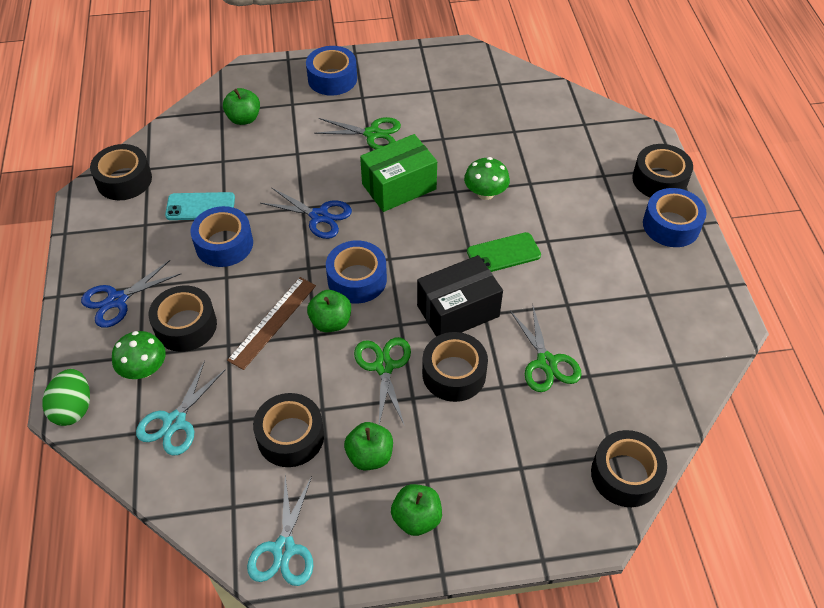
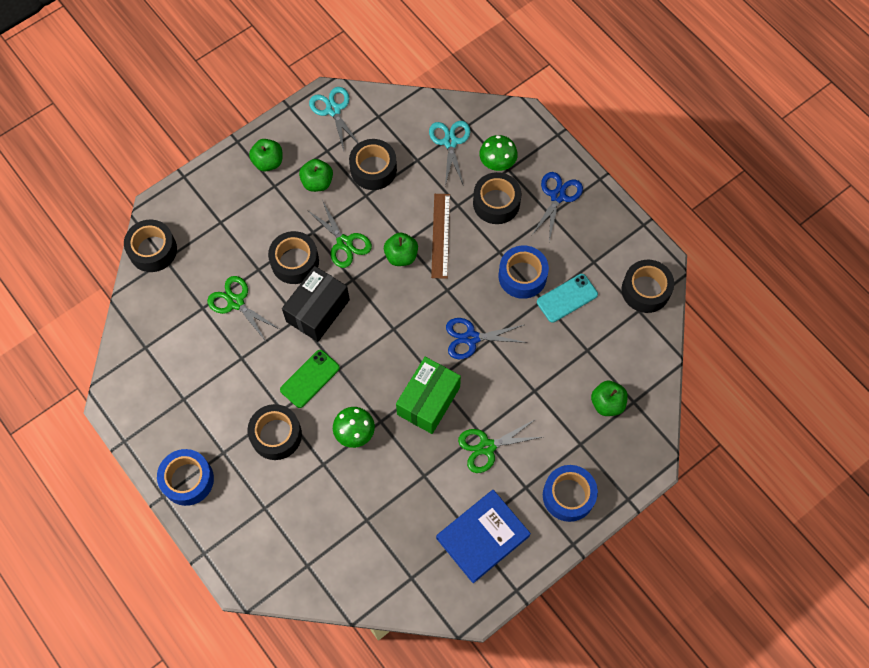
camera: 150 degrees right, 15 degrees up
(73, 408) = (518, 119): green egg -> none
(357, 279) = (405, 298): blue tape -> none
(423, 83) = (482, 537): none -> blue book
(659, 180) = (214, 529): black tape -> black tape (276, 435)

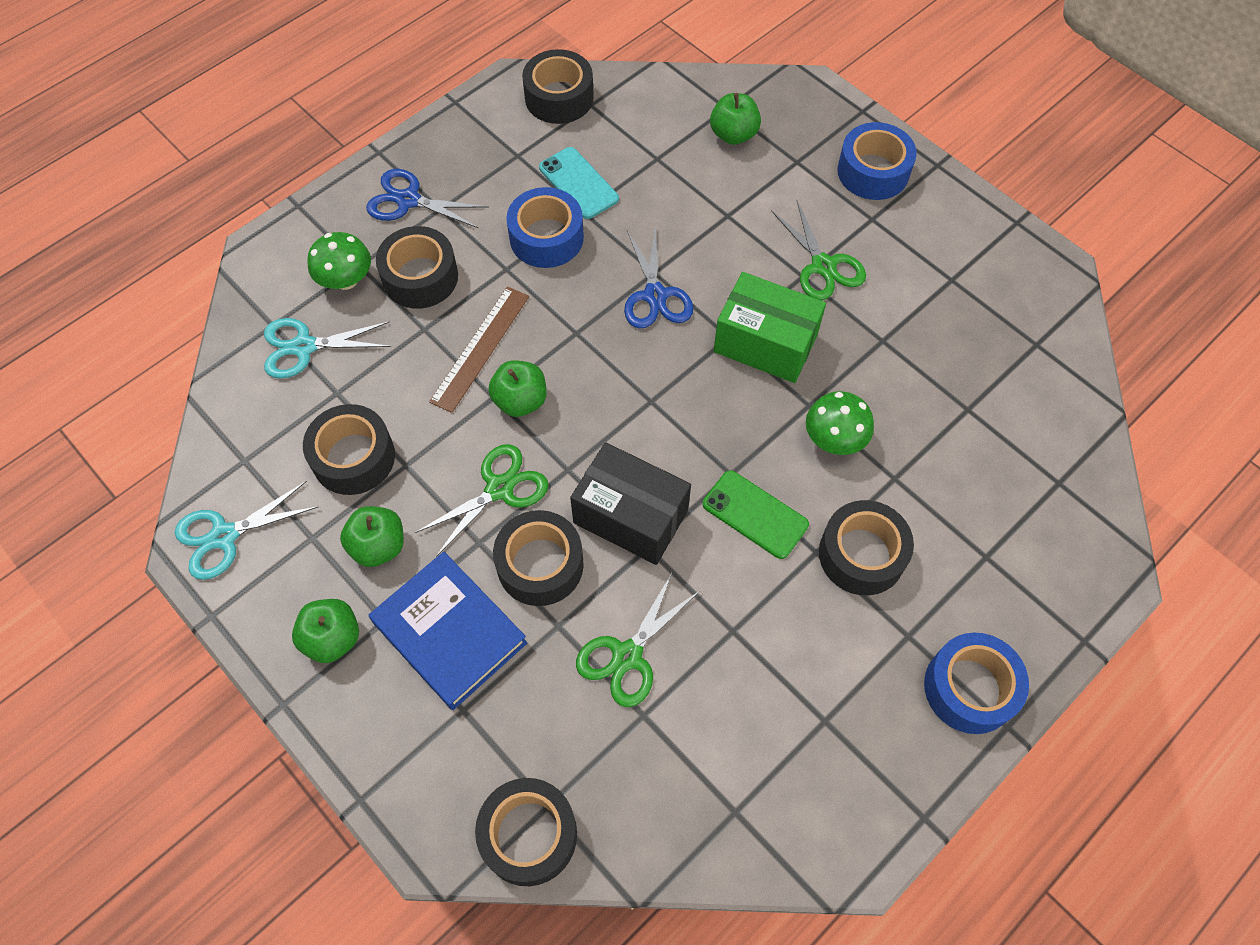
camera: 95 degrees left, 5 degrees down
(440, 235) = (480, 348): brown ruler -> brown ruler turned 60 degrees counterclockwise
(482, 537) = (955, 263): blue book -> blue book (449, 633)

